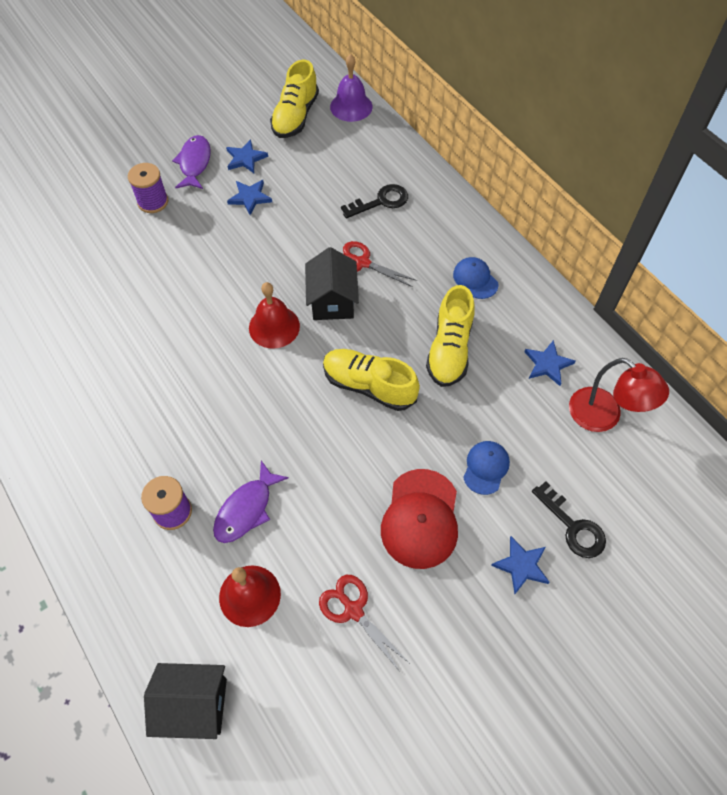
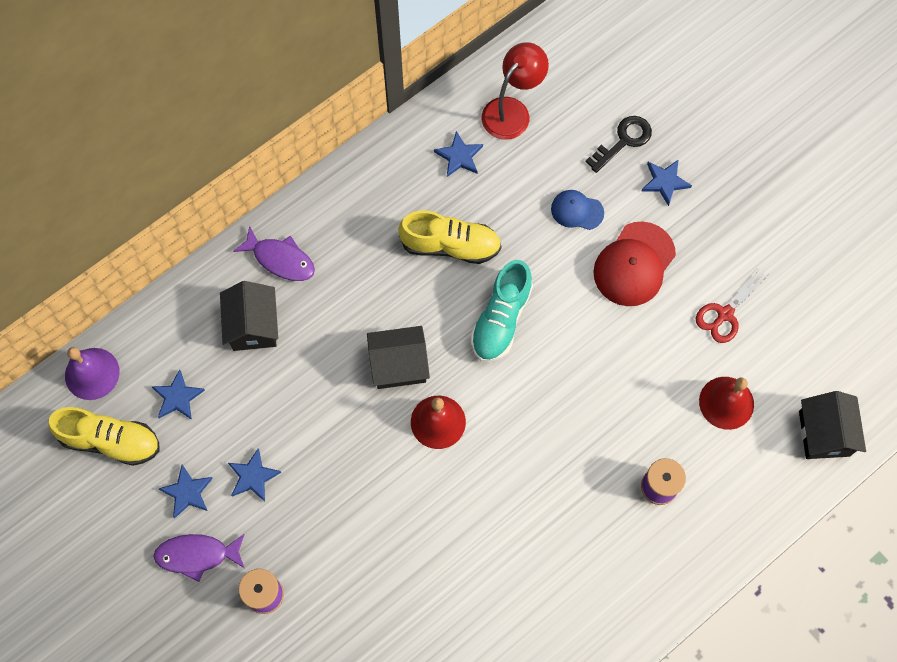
camera: 95 degrees left, 10 degrees up
(246, 509) = (647, 418): purple fish -> purple fish (280, 259)
(324, 154) = (177, 397): none -> blue star
(362, 262) = (344, 338): red scissors -> none
(369, 386) = (501, 319): yellow shoe -> turquoise shoe
(380, 201) = (253, 326): black key -> black house
(420, 518) = (634, 264): red cap -> red cap turned 120 degrees clockwise
(475, 279) = (359, 223): blue cap -> none

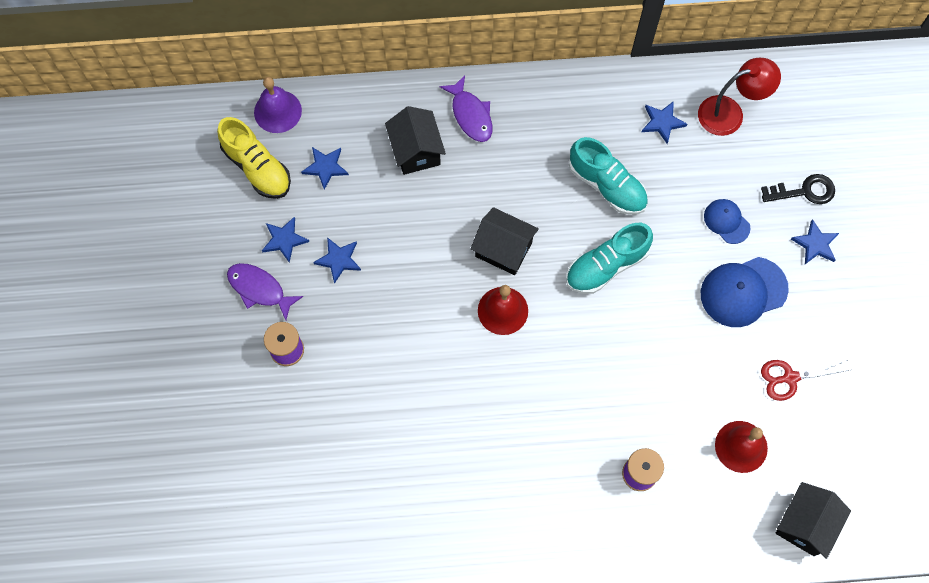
camera: 35 degrees right, 0 degrees up
(253, 326) = (416, 151): black house -> black house turned 45 degrees counterclockwise
(450, 245) = (607, 185): yellow shoe -> turquoise shoe
(634, 264) = (743, 292): red cap -> blue cap

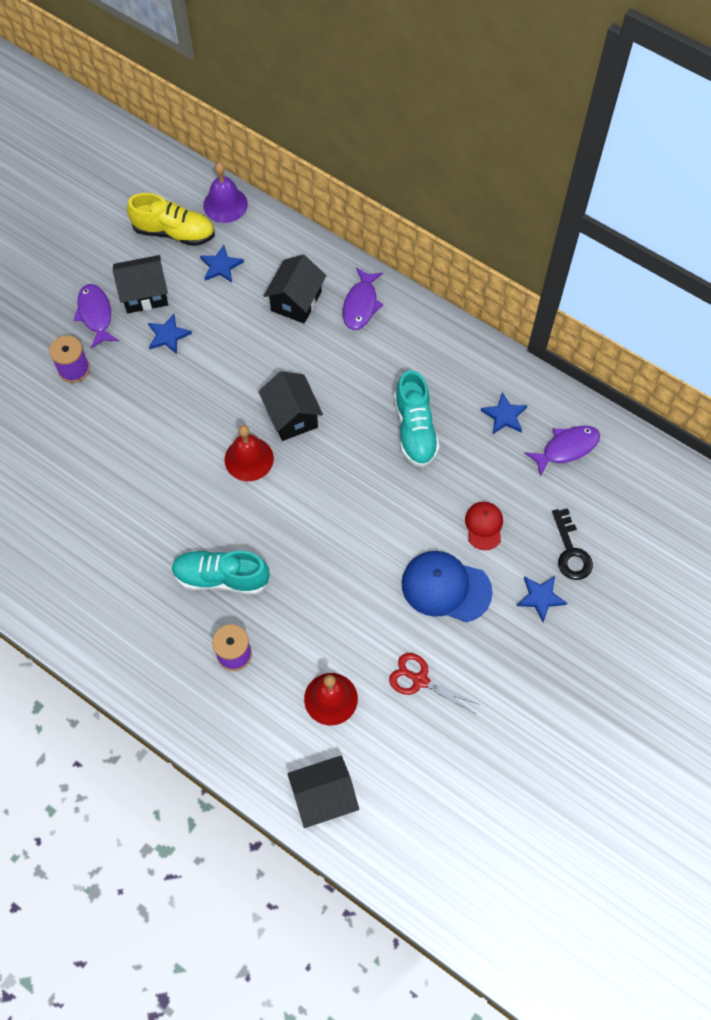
camera: 40 degrees right, 5 degrees down
(257, 167) = (174, 232): yellow shoe -> yellow shoe turned 75 degrees counterclockwise
(284, 240) = (144, 294): blue star -> black house
(606, 266) = (357, 486): turquoise shoe -> turquoise shoe (221, 577)
(726, 221) = (484, 526): blue cap -> red cap
(730, 113) = (566, 448): red lamp -> purple fish
(804, 191) = (571, 551): black key -> black key turned 45 degrees clockwise

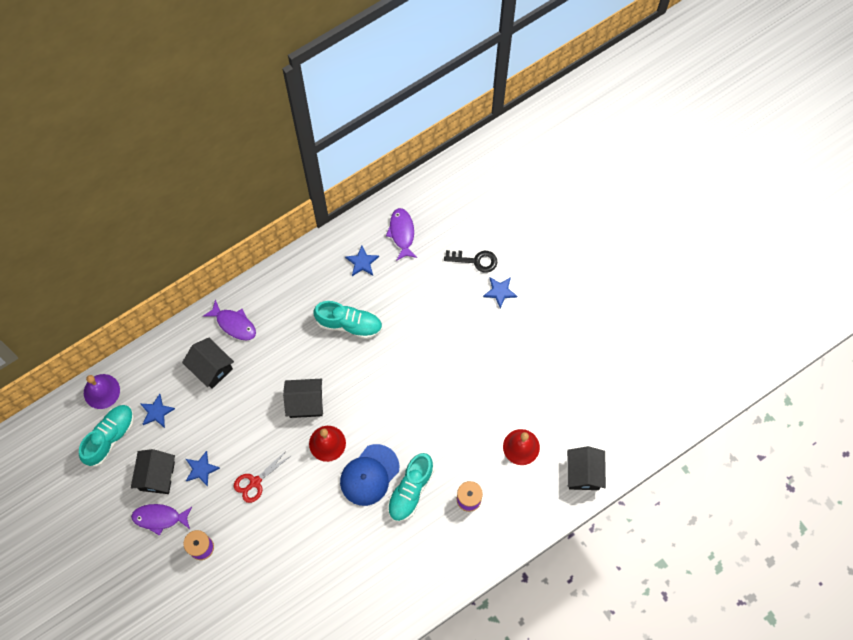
camera: 70 degrees left, 5 degrees up
(174, 232) = (110, 437): yellow shoe -> turquoise shoe
(420, 680) = (528, 386): red scissors -> red scissors (255, 482)
(446, 587) = (471, 347): blue cap -> blue cap (369, 475)
(484, 526) = (437, 307): red cap -> none

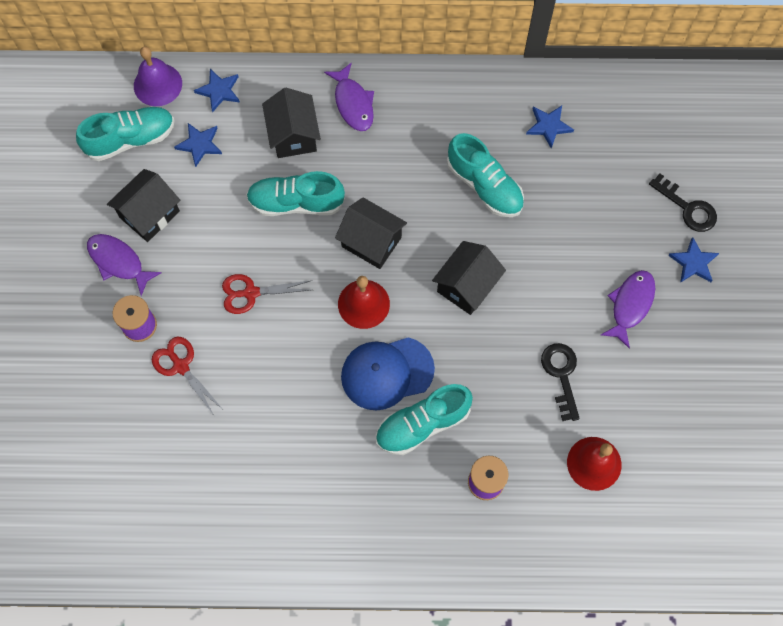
camera: 35 degrees right, 0 degrees up
(201, 469) = (202, 239): blue star -> blue star (219, 91)
(243, 409) = (296, 202): none -> turquoise shoe
(244, 554) = (181, 366): none -> red scissors
(402, 233) = (619, 122): purple fish -> purple fish (630, 305)
(469, 408) = (561, 375): none -> black key
(583, 473) = (652, 549): black house -> black house (467, 286)

